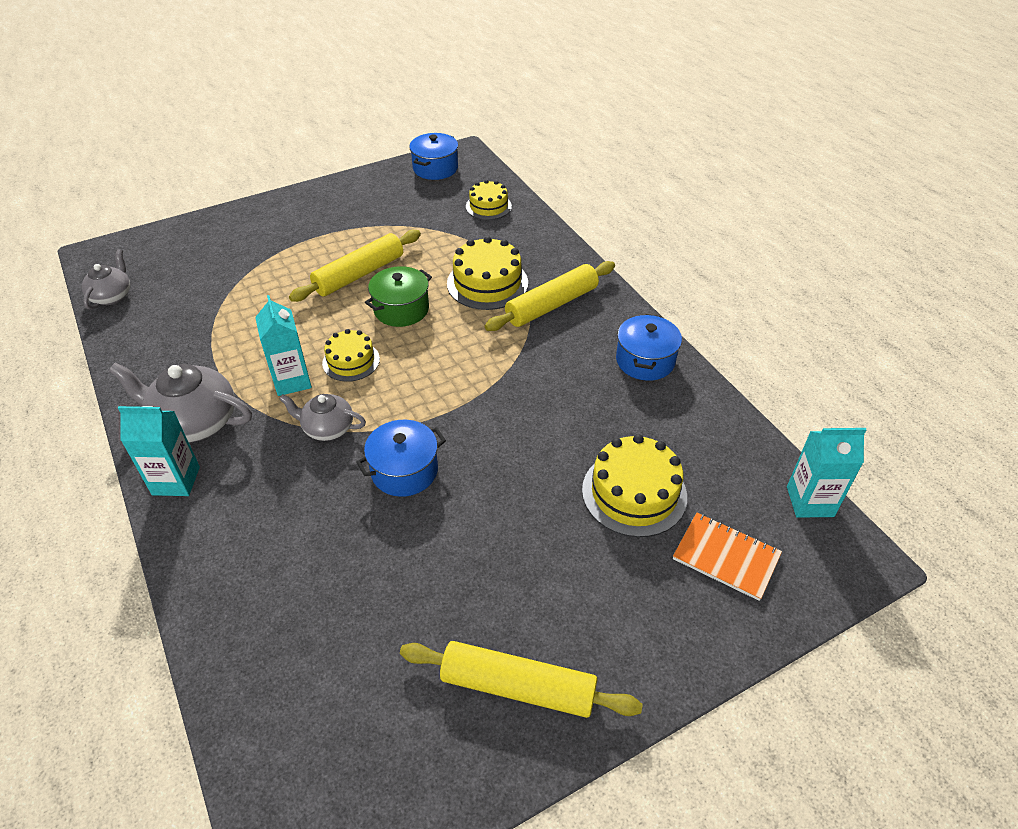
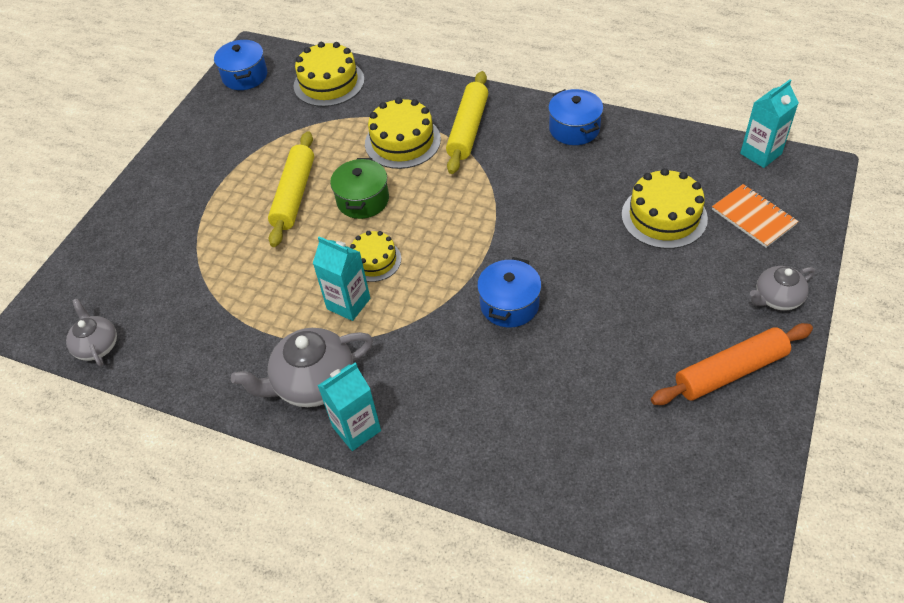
camera: 35 degrees left, 5 degrees up
(327, 428) = (420, 316): grey teapot -> grey teapot (777, 298)
(488, 206) = (329, 83): yellow cake -> yellow cake, size x1.58
(518, 687) = (730, 371): yellow rolling pin -> orange rolling pin
(726, 557) = (753, 217): orange notebook -> orange notebook turned 60 degrees clockwise

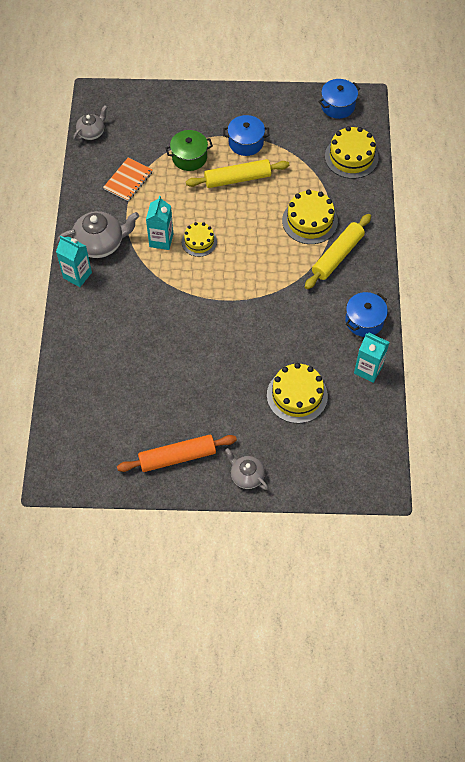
camera: 65 degrees right, 10 degrees up
(313, 383) = (100, 243): grey teapot -> grey teapot turned 120 degrees clockwise
(363, 200) = (247, 217): green pot -> green pot (189, 157)
(468, 129) = (337, 256): yellow rolling pin -> yellow rolling pin turned 45 degrees counterclockwise
(509, 304) = (189, 324): blue pot -> blue pot (246, 142)
(730, 371) = (177, 457): orange rolling pin -> orange rolling pin turned 60 degrees counterclockwise
(753, 217) = (317, 451): orange notebook -> orange notebook (128, 180)
(760, 154) = (385, 447): turquoise carton -> turquoise carton (368, 369)

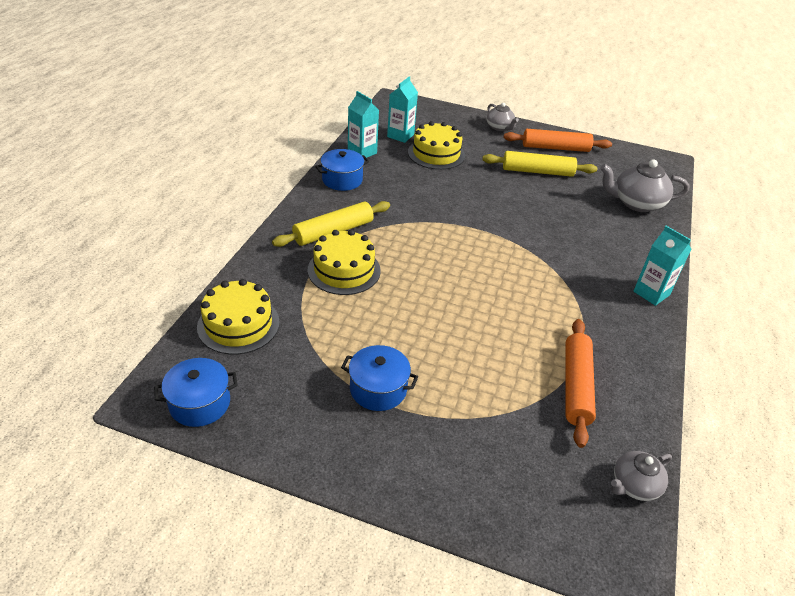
camera: 165 degrees left, 20 degrees down
(100, 243) = (621, 318): grey teapot -> grey teapot (636, 203)
(128, 180) = (576, 386): orange notebook -> orange rolling pin
(161, 240) = (540, 300): turquoise carton -> turquoise carton (400, 135)
(189, 157) = (474, 392): green pot -> none
(199, 241) = (491, 286): yellow cake -> none
(237, 179) = (413, 342): yellow rolling pin -> yellow rolling pin (537, 171)

